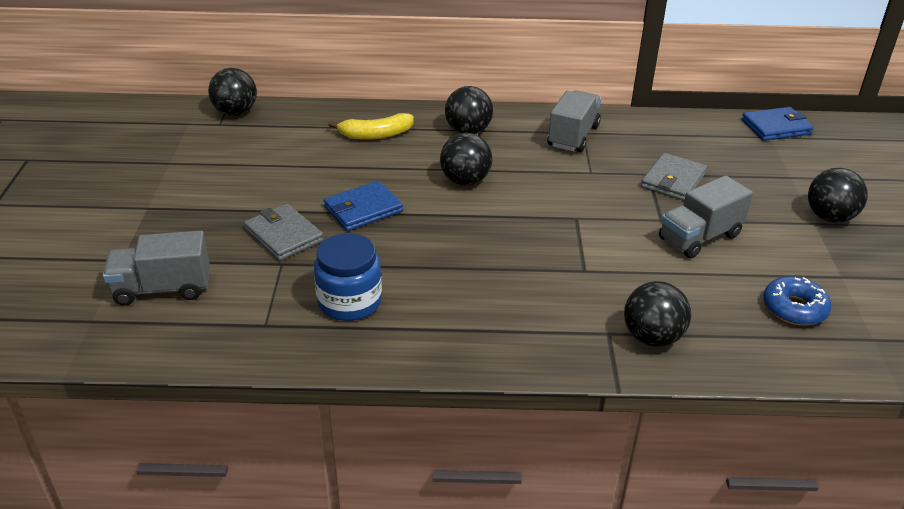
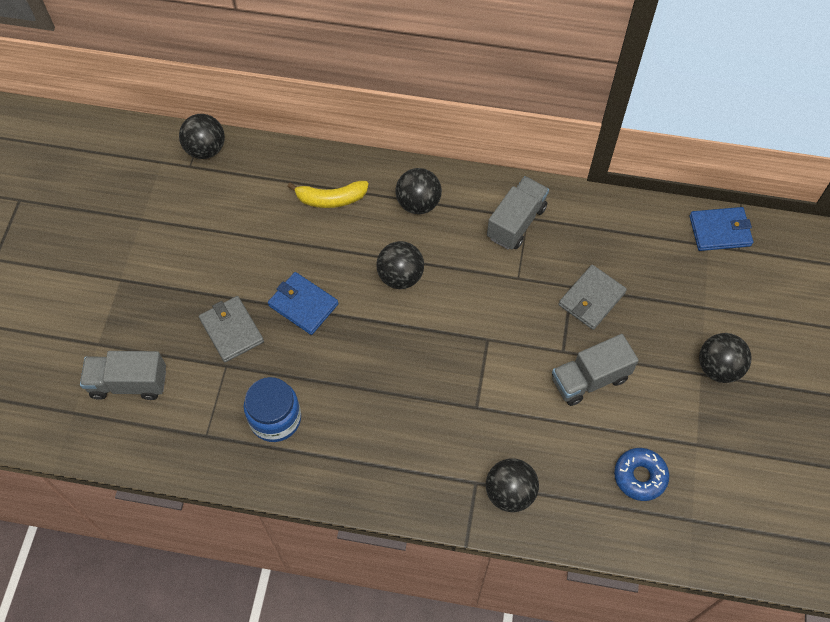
camera: 10 degrees right, 25 degrees up
(363, 209) = (303, 305): blue wallet -> blue wallet turned 60 degrees clockwise

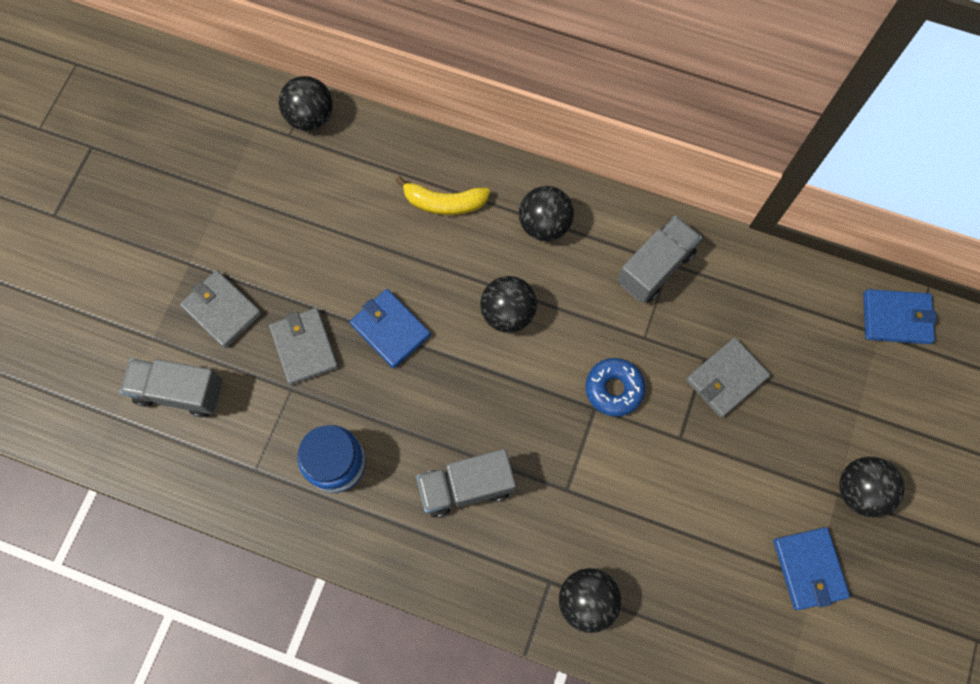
camera: 10 degrees right, 10 degrees up
(155, 312) = (222, 310): none -> grey wallet
(589, 379) = (705, 478): grey truck -> grey truck (466, 487)
(640, 476) = (741, 608): blue donut -> blue donut (614, 389)
(689, 435) = (809, 568): none -> blue wallet

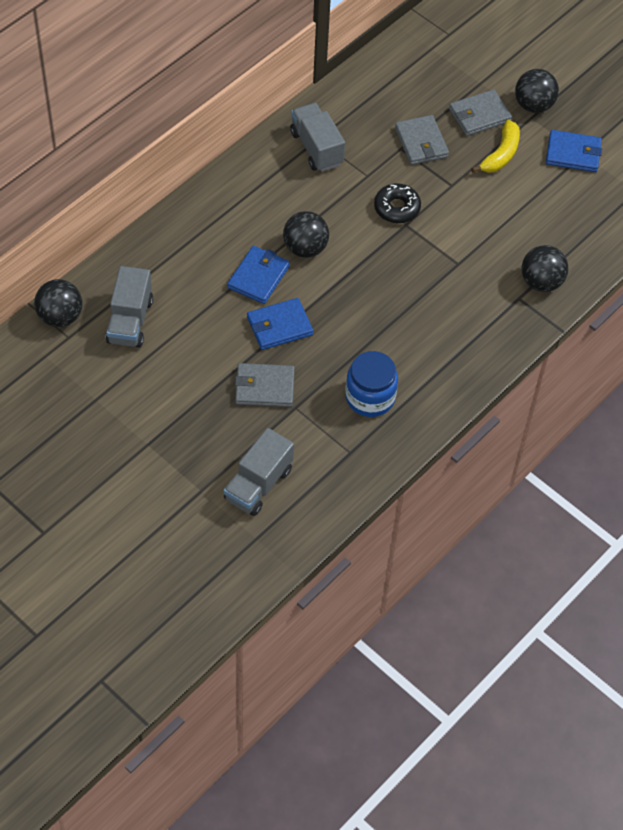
camera: 70 degrees left, 15 degrees down
(222, 310) = (202, 433): grey wallet -> grey wallet (479, 115)
(444, 202) = (191, 254): yellow banana -> yellow banana (500, 154)
(466, 487) = (427, 322): grey truck -> grey truck (130, 321)
(544, 224) = (245, 199): black ball -> none
(614, 389) = (397, 208): blue donut -> black donut
(896, 318) = (425, 34): blue wallet -> blue wallet (258, 277)

